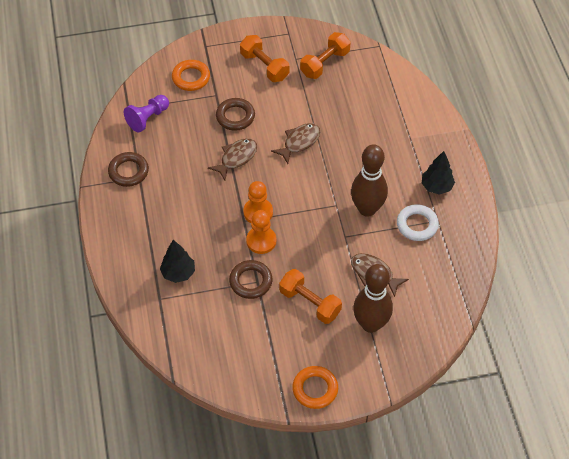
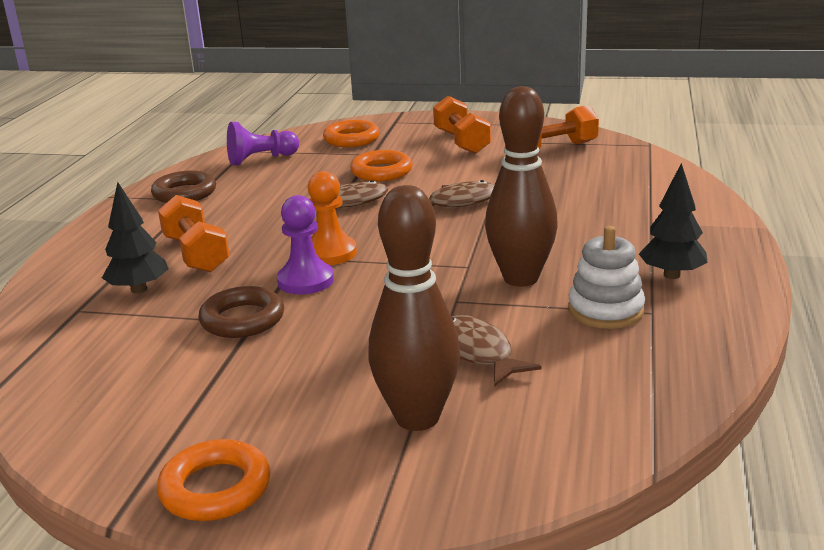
camera: 25 degrees right, 30 degrees down
(235, 116) = (381, 172): brown ring -> orange ring
(261, 241) = (305, 281): orange pawn -> purple pawn
(310, 303) = (321, 364): orange dumbbell -> orange dumbbell (196, 254)
(417, 225) = (605, 310): white ring -> white stacking toy

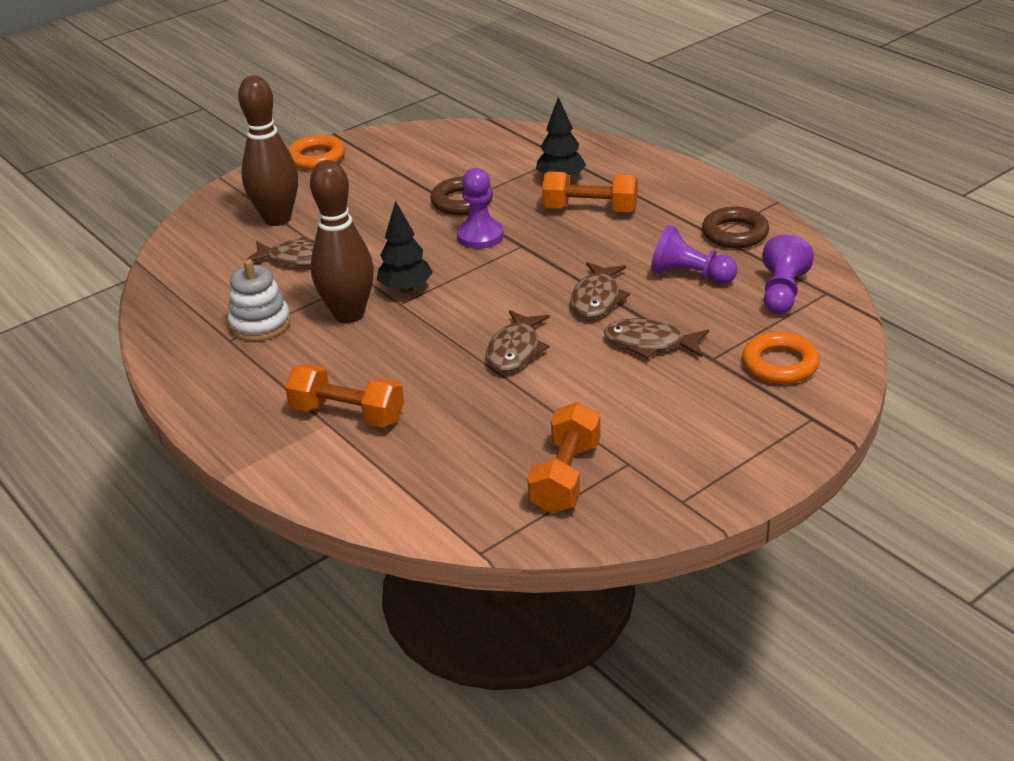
camera: 130 degrees right, 10 degrees up
(271, 187) = (690, 275): none -> purple pawn
(330, 253) = (509, 258): orange pawn -> none
(381, 172) = (650, 343): orange ring -> brown fish
(461, 142) = (673, 428): orange dumbbell -> orange dumbbell (348, 414)
(671, 275) = (249, 377): black tree -> black tree (406, 288)

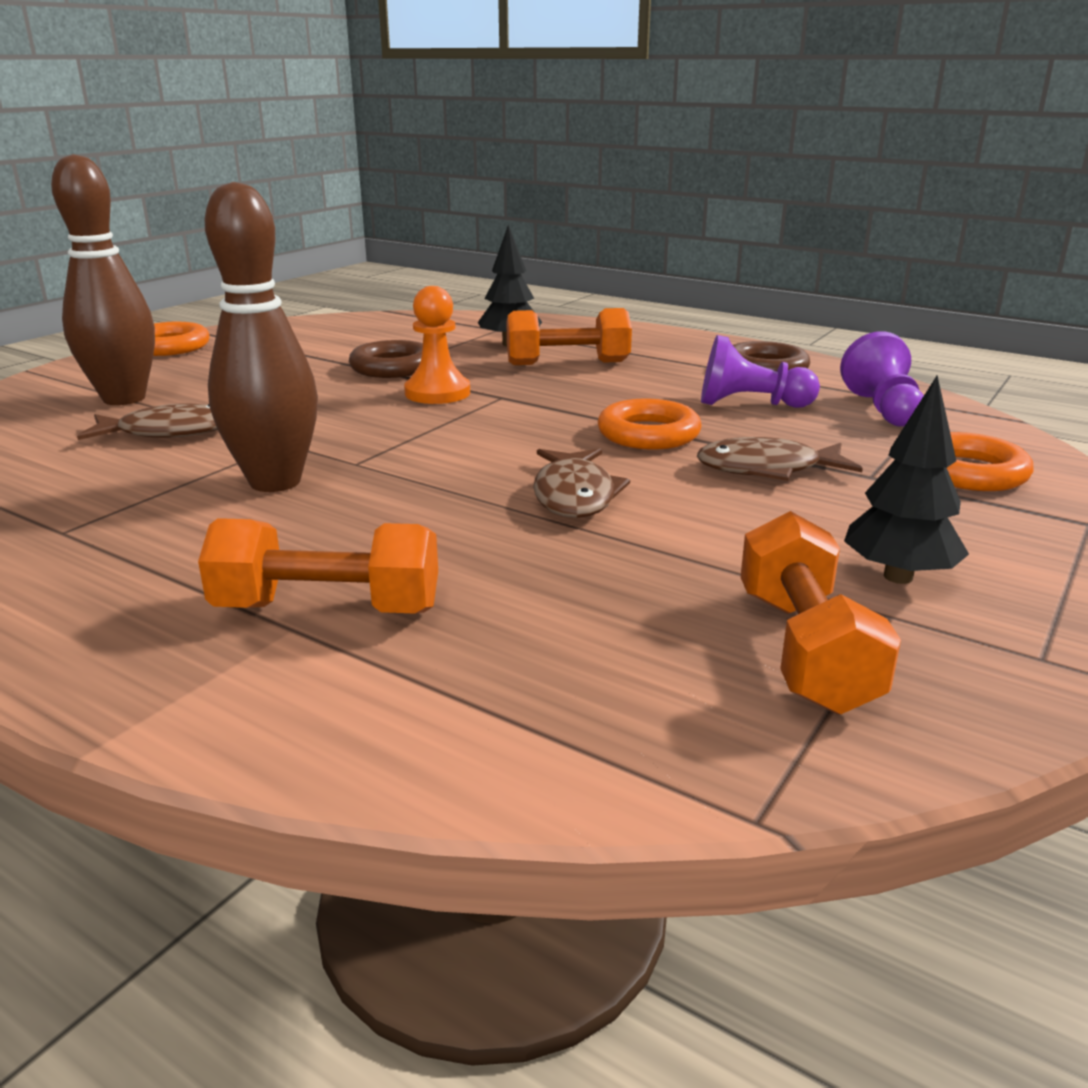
camera: 20 degrees left, 10 degrees down
(260, 324) = (118, 506): white stacking toy -> none
(406, 288) = (356, 447): black tree -> black tree (898, 576)
(480, 236) = (437, 393): purple pawn -> orange pawn
(597, 299) = (648, 434): brown fish -> orange ring

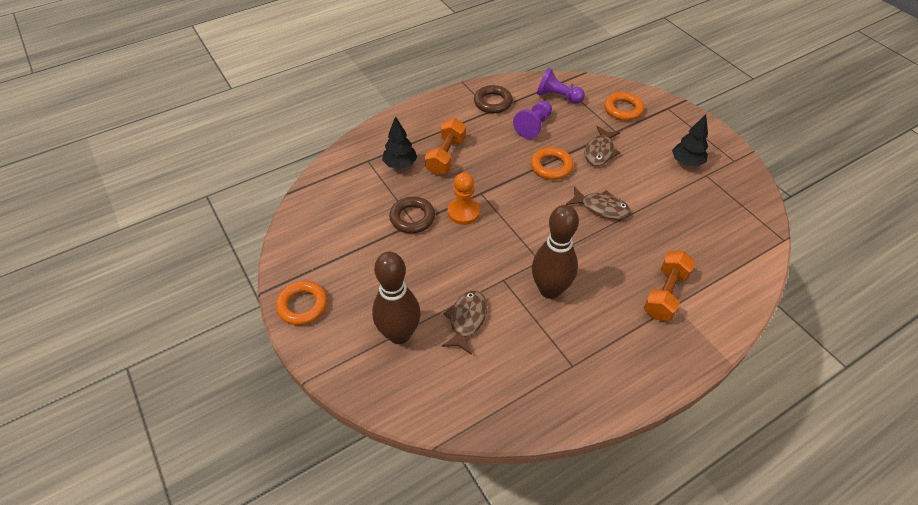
camera: 65 degrees left, 25 degrees up
(805, 650) = (719, 199): orange dumbbell -> none

